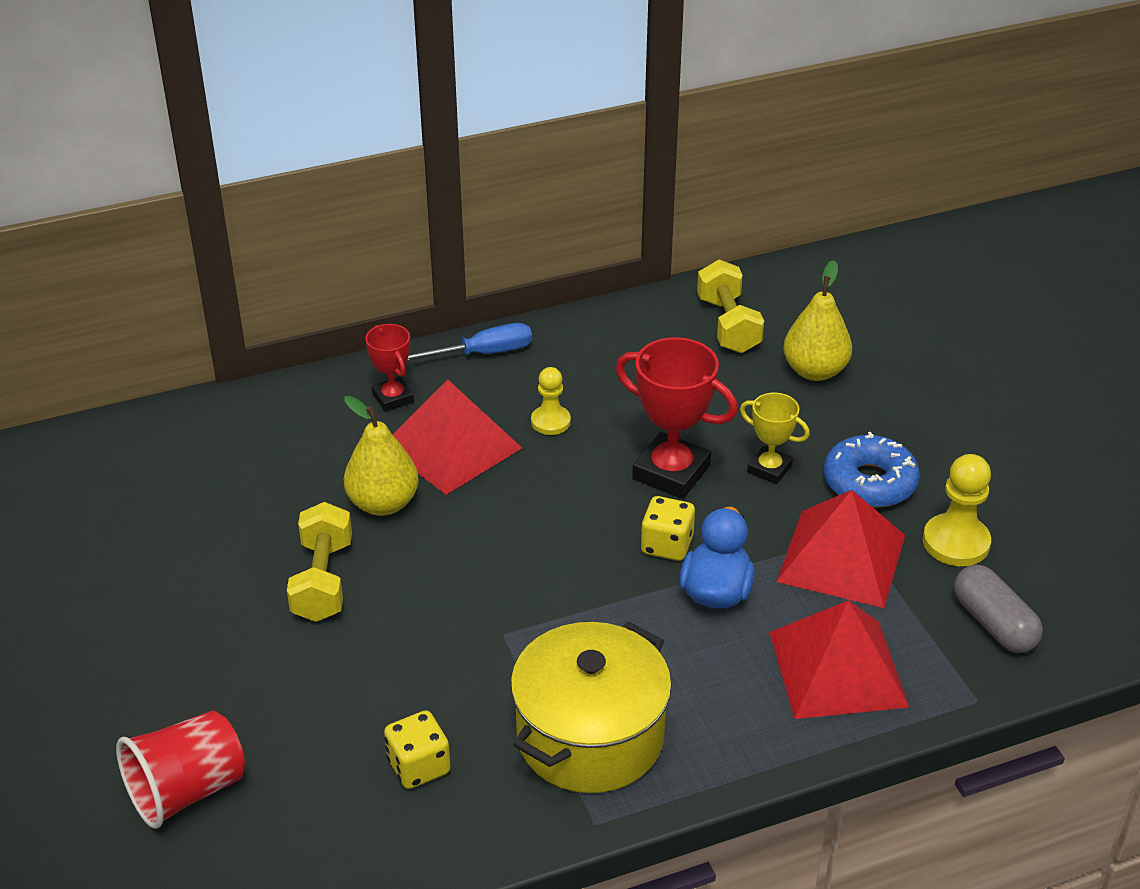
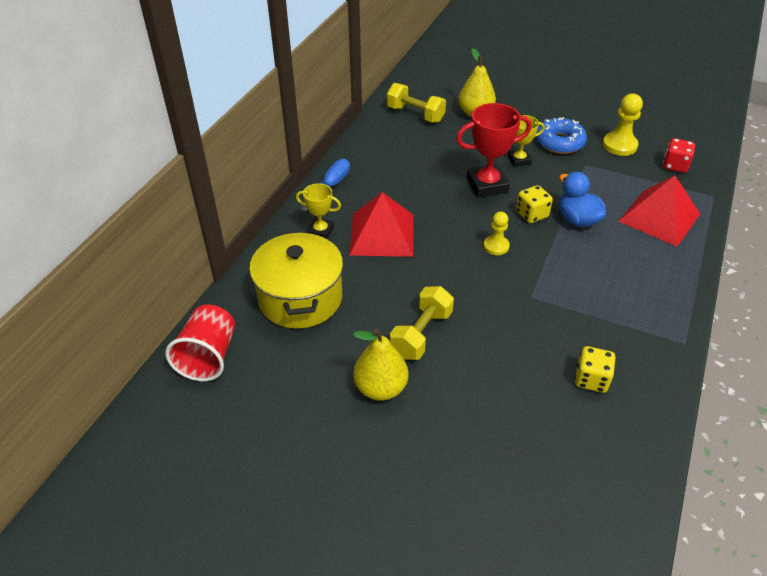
camera: 45 degrees left, 5 degrees up
(187, 791) = (519, 482): red cup -> red cup (208, 357)
(323, 581) = (421, 334): yellow dumbbell -> yellow dumbbell turned 75 degrees clockwise
(383, 503) = (392, 280): yellow pear -> yellow pear (380, 388)
(393, 398) = (320, 231): red trophy -> yellow trophy
(550, 422) = (407, 196): yellow pawn -> yellow pawn (496, 246)
(590, 736) = (628, 311): yellow pot -> yellow pot (300, 298)
(842, 558) = (595, 176): red pyramid -> none
(994, 623) = (675, 165): grey capsule -> red dice

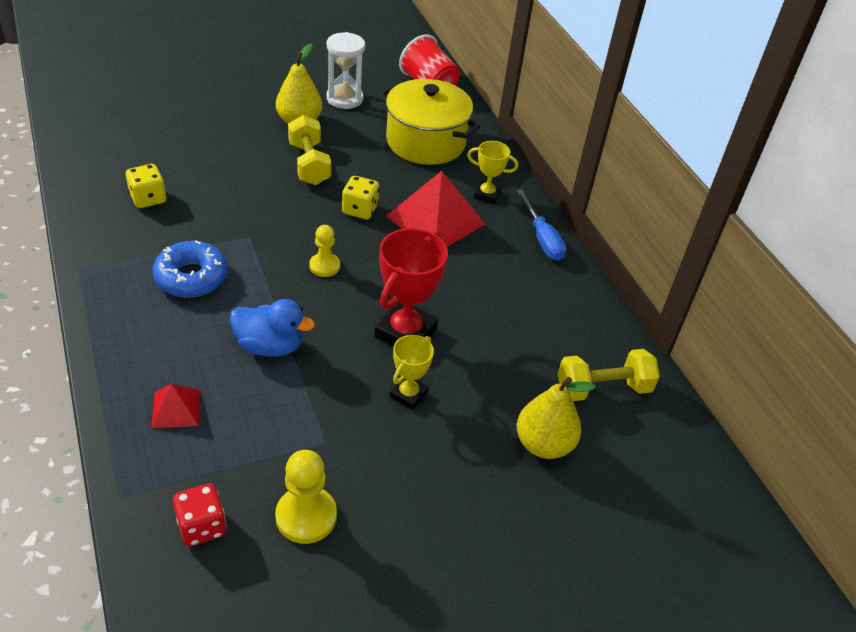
camera: 130 degrees right, 0 degrees up
(306, 391) = (344, 99): none -> white hourglass
(320, 231) = (487, 194): yellow trophy -> yellow trophy turned 45 degrees clockwise
(531, 214) = (323, 323): yellow dice -> yellow dice (360, 210)
(559, 142) = (389, 463): blue donut -> blue donut (191, 277)
(659, 217) = (176, 408): red pyramid -> red pyramid, size x0.51

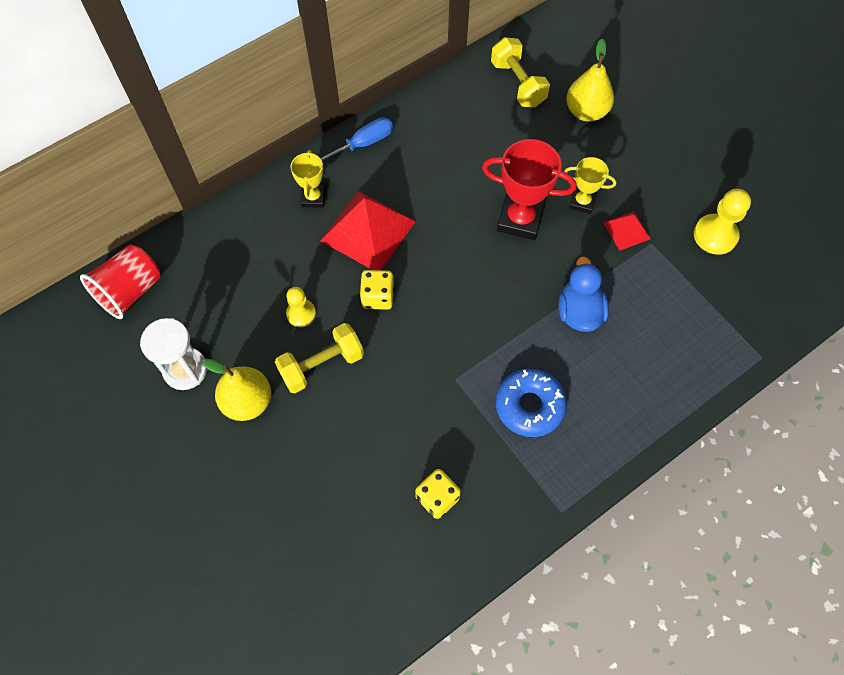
camera: 100 degrees left, 20 degrees up
(176, 408) = (672, 354): red pyramid -> red pyramid (627, 230)
(202, 526) = (755, 295): red dice -> none
(324, 266) = (468, 302): yellow pawn -> yellow pawn (301, 313)
(425, 142) = (243, 268): yellow pot -> none

